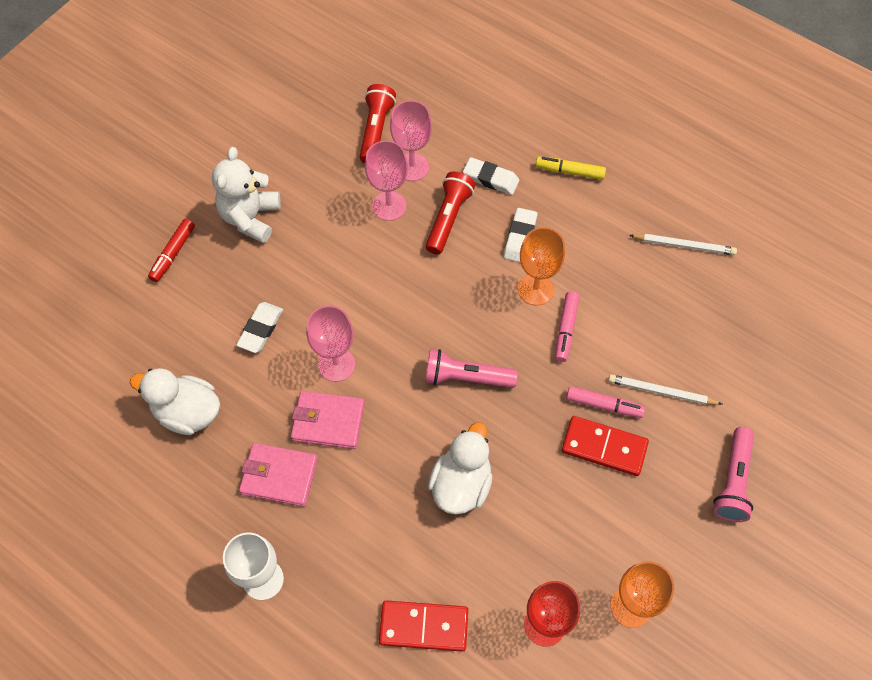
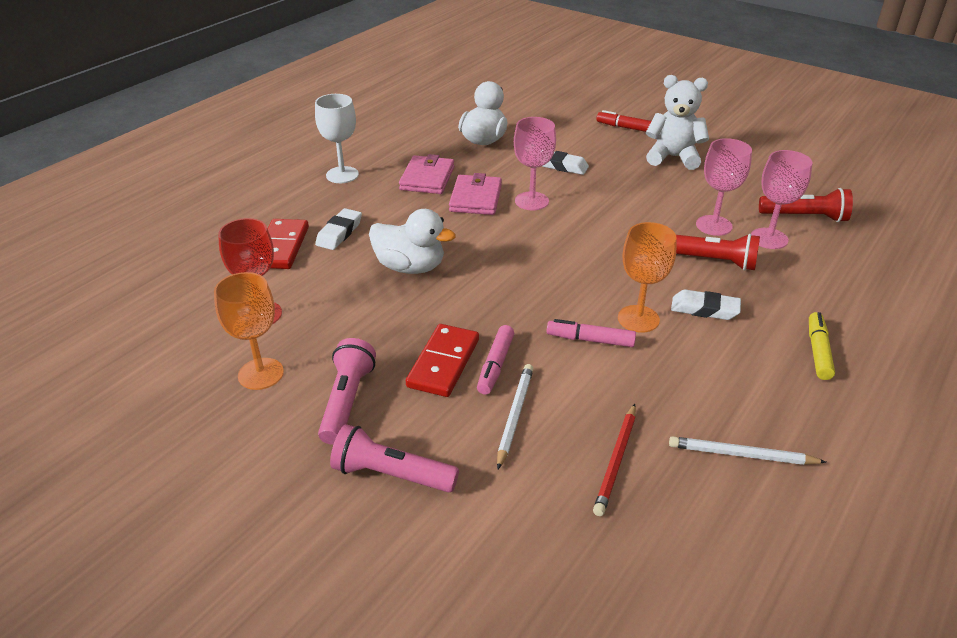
camera: 90 degrees right, 25 degrees down
(466, 377) = (524, 271): pink flashlight -> pink flashlight (347, 401)
(490, 179) = (777, 289): white eraser -> white eraser (339, 233)
(684, 245) = (742, 454): white pencil -> white pencil turned 90 degrees clockwise
(700, 325) = (616, 461): none -> red pencil

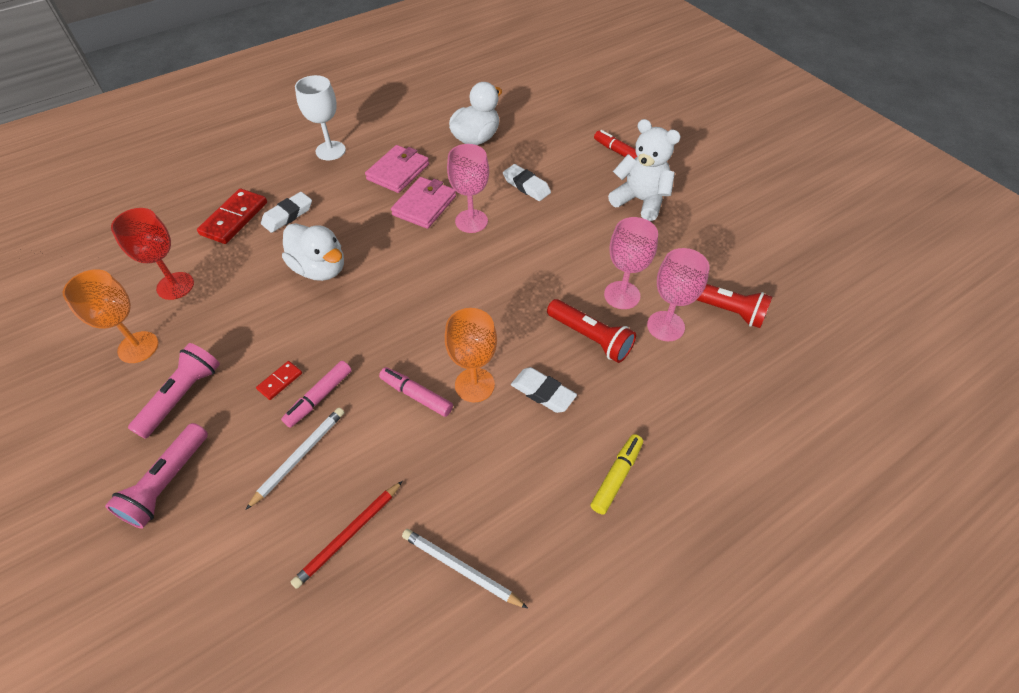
camera: 20 degrees right, 15 degrees up
(391, 475) = (167, 483): pink flashlight -> pink flashlight turned 105 degrees counterclockwise
(444, 363) = (280, 381): red domino -> red domino, size x0.51

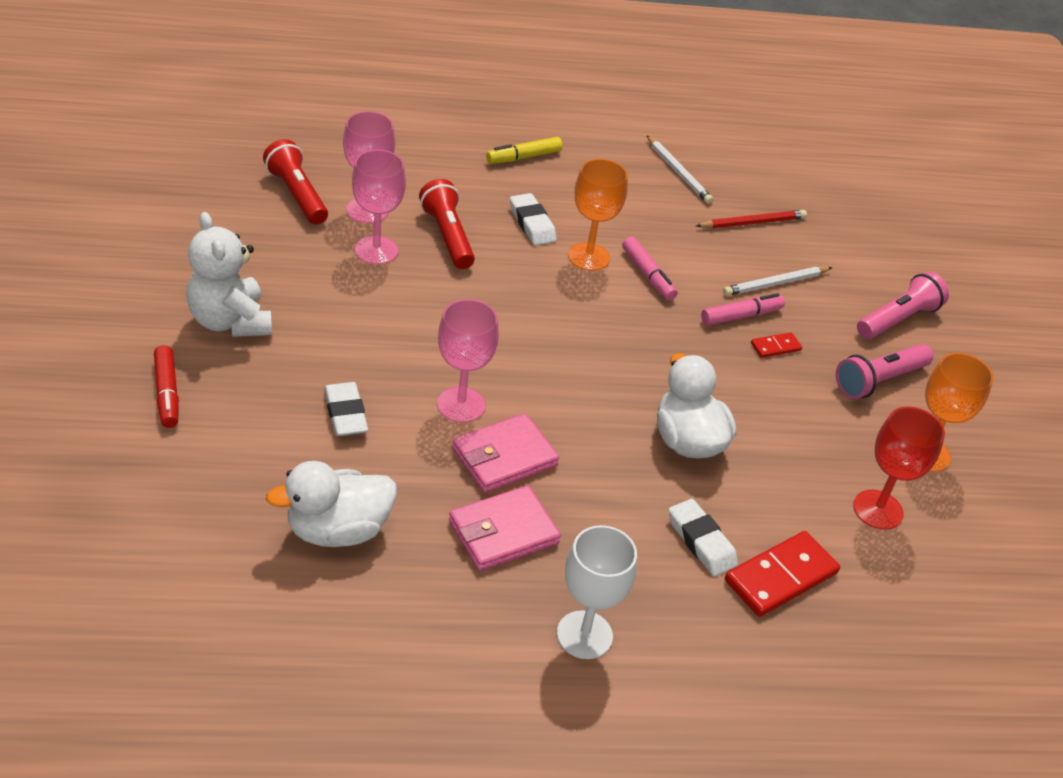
camera: 155 degrees left, 10 degrees down
(288, 215) = (701, 541): white eraser -> white eraser turned 75 degrees clockwise

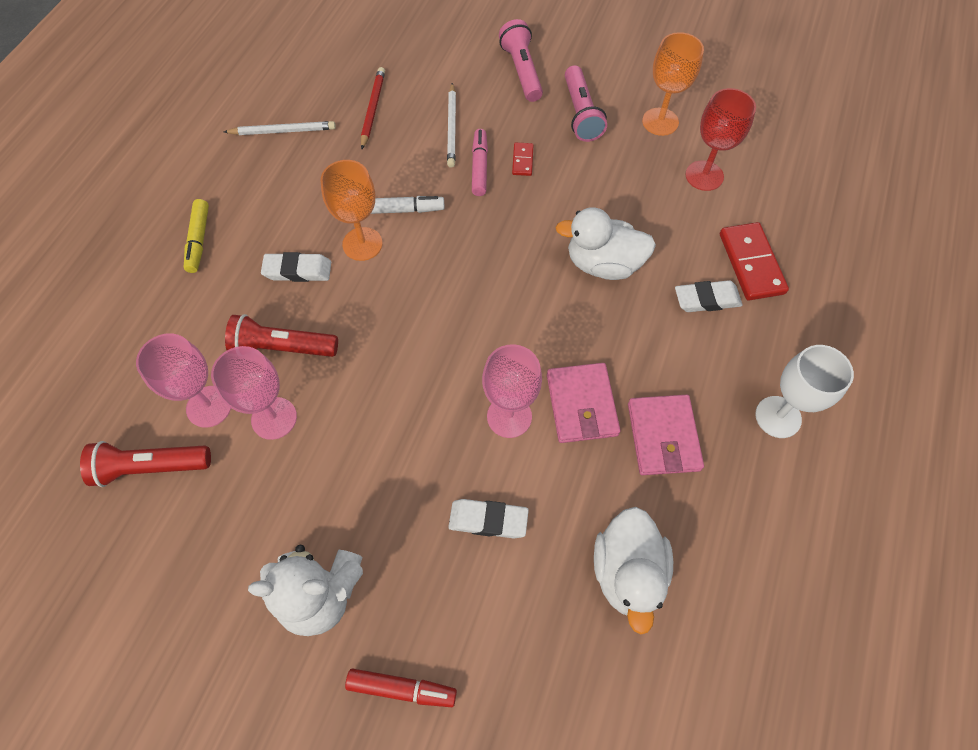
camera: 60 degrees left, 20 degrees up
(648, 275) = (404, 210): pink marker -> white marker

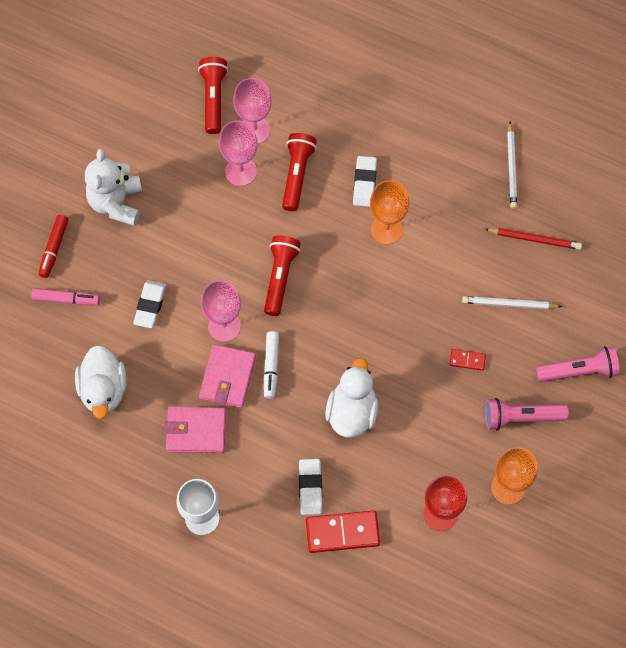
camera: 95 degrees right, 5 degrees up
(199, 240) = (399, 112): yellow marker -> none
(404, 210) = (419, 261): white marker -> white marker (271, 366)
(434, 355) = (280, 277): none -> red flashlight
(479, 167) = (461, 324): pink marker -> pink marker (66, 299)
(582, 405) = (228, 377): pink wallet -> pink wallet turned 75 degrees counterclockwise
(627, 572) = (103, 390): white duck -> white duck turned 105 degrees counterclockwise

